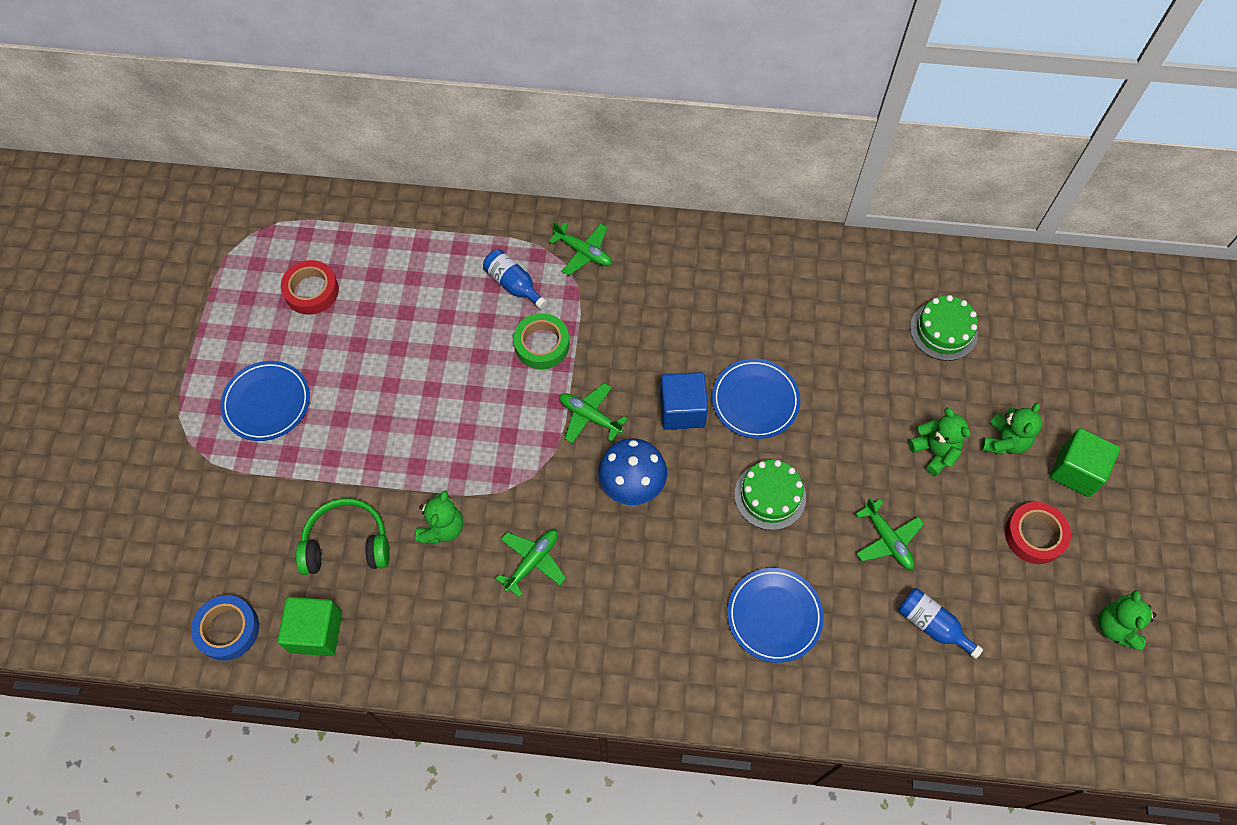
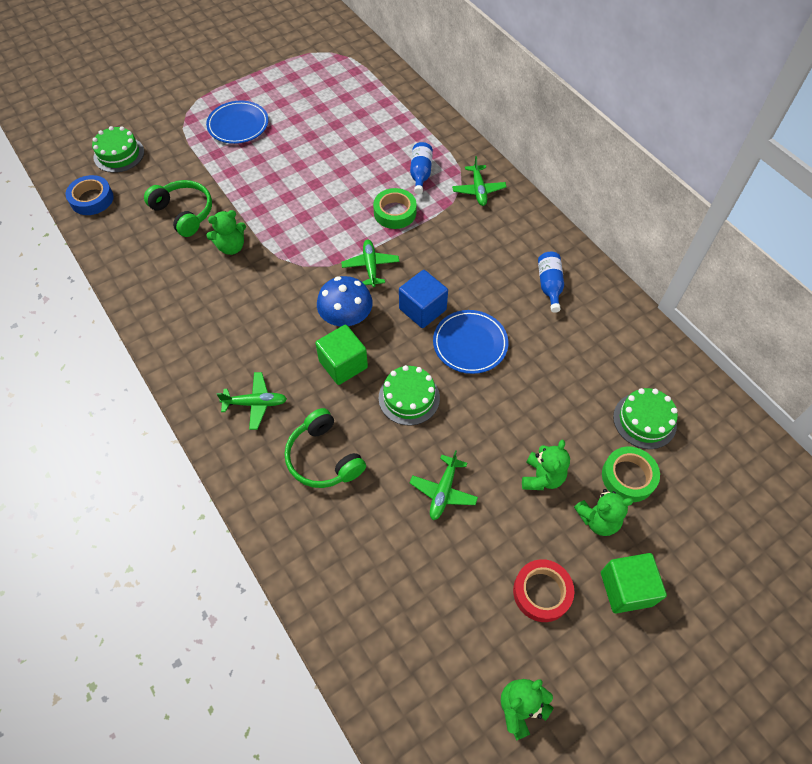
camera: 50 degrees right, 5 degrees down
(183, 557) = (119, 154): none -> green cake
(311, 291) = (323, 97): red tape -> none
(316, 632) = (120, 235): green cube -> green cube (343, 364)
(532, 562) = (247, 303): green plane -> green plane (255, 403)
(774, 616) = (323, 457): blue plate -> green headphones
(932, 625) = (403, 564): blue bottle -> blue bottle (549, 285)
(984, 387) = (628, 477): none -> green tape

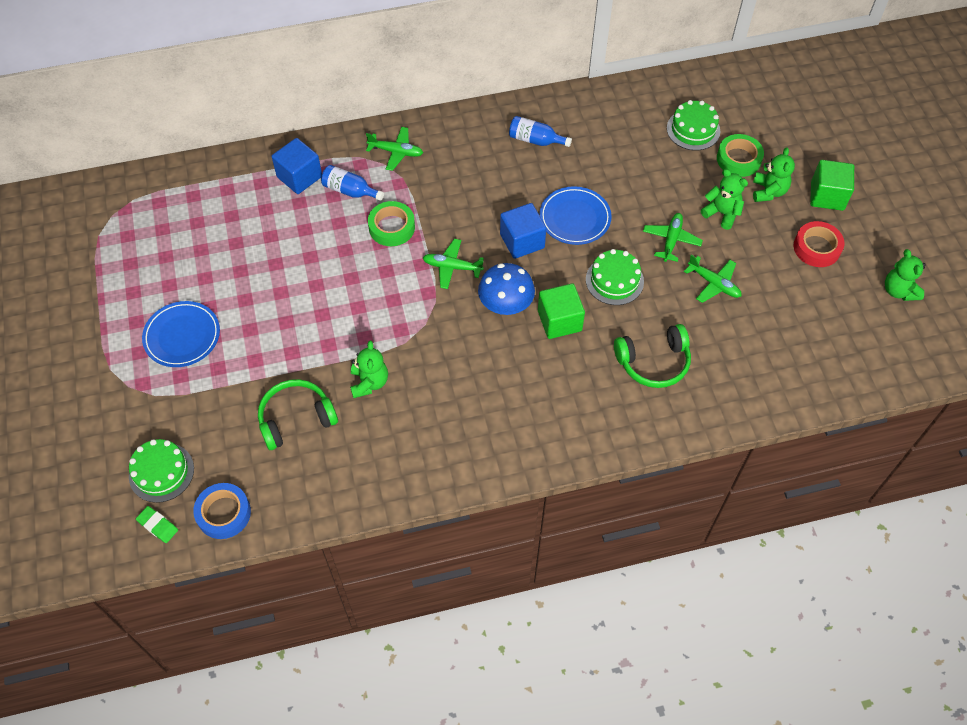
camera: 70 degrees left, 0 degrees up
(75, 168) = (158, 525): none -> green eraser
(255, 403) = (576, 403): green plane -> green plane (671, 240)
(419, 139) = (299, 177): none -> blue cube

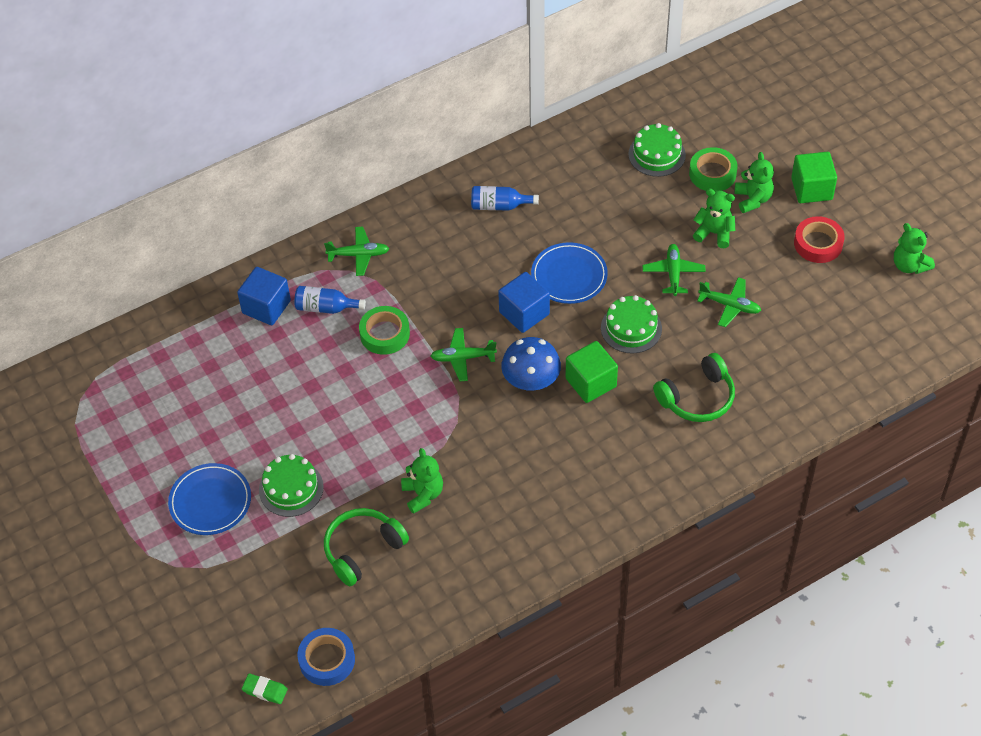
camera: 15 degrees left, 5 degrees down
(161, 472) = (246, 639): green cake -> green cake (291, 488)

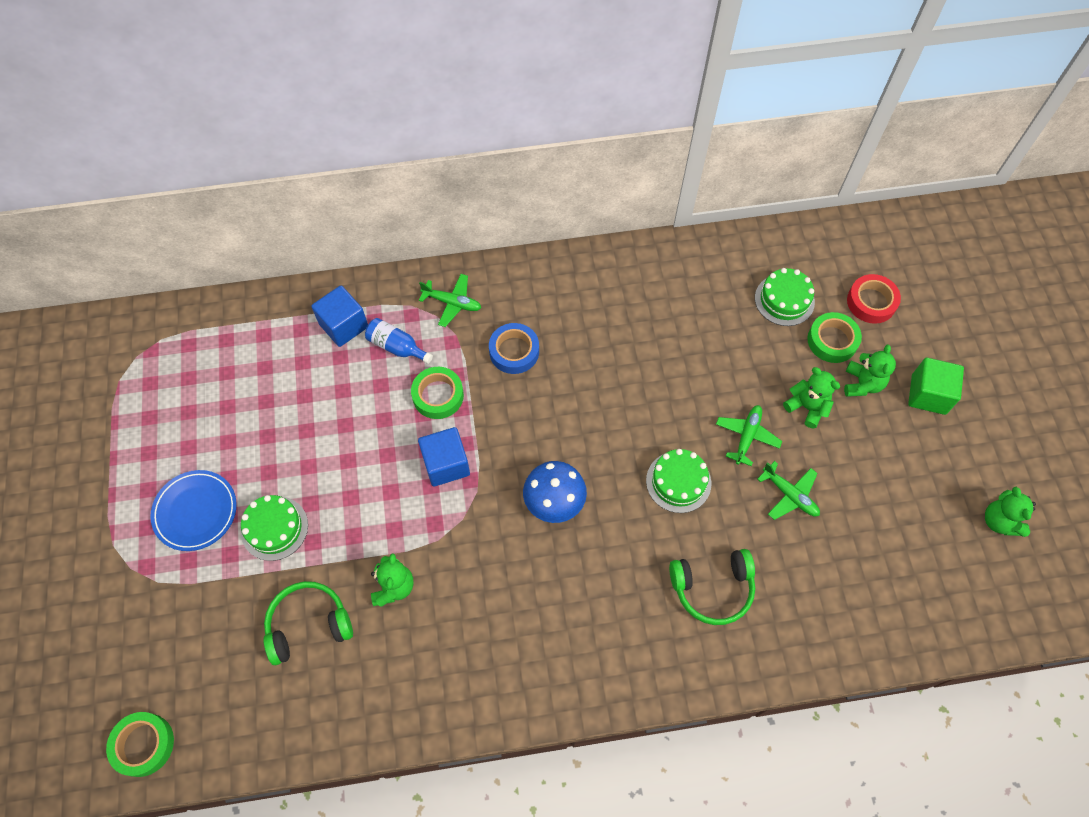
camera: 20 degrees right, 10 degrees up
(265, 690) = (143, 745): green eraser -> green tape
(327, 660) = (217, 736): blue tape -> blue tape (514, 351)
(462, 358) = (499, 450): green plane -> none
(499, 206) = (607, 300): blue bottle -> none
(524, 313) = (580, 424): blue cube -> blue cube (446, 464)
(569, 276) = (641, 400): blue plate -> none
(591, 382) = (612, 527): green cube -> none
(818, 243) = (910, 459): red tape -> red tape (871, 302)

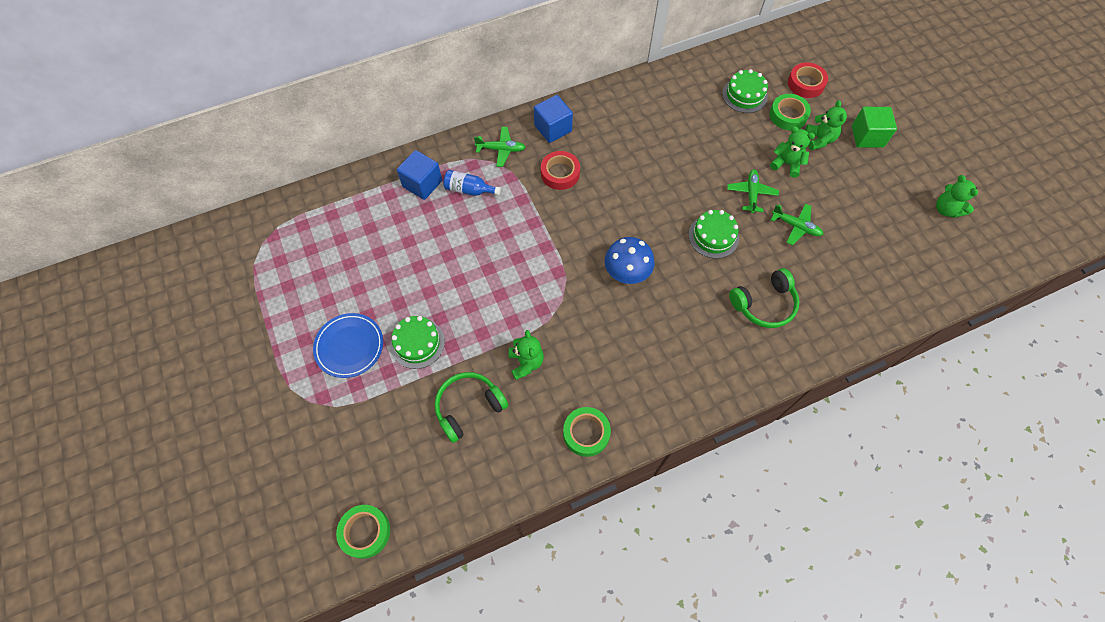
camera: 15 degrees left, 0 degrees up
(438, 395) = (513, 217): green tape -> green tape (586, 433)
(446, 464) = (536, 265): blue cube -> blue cube (553, 128)
(514, 351) = (560, 173): blue tape -> red tape

